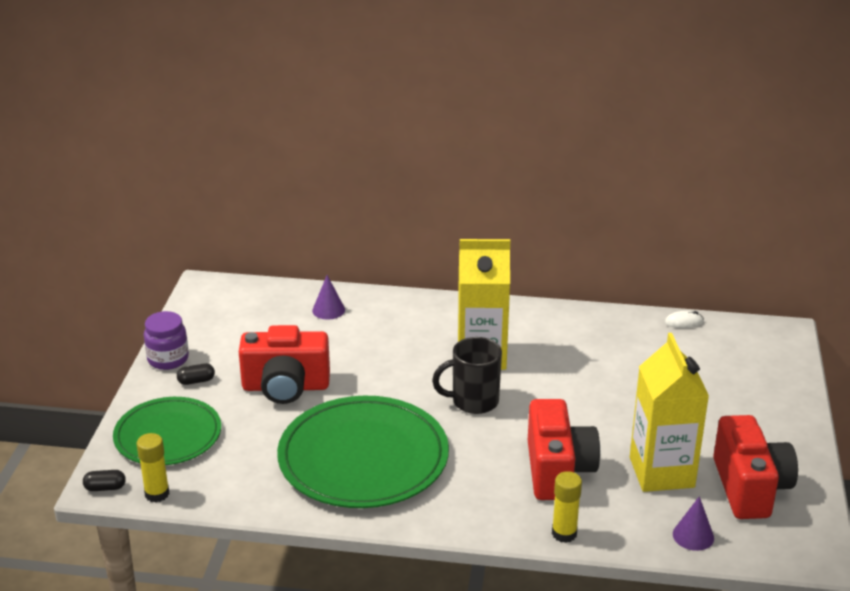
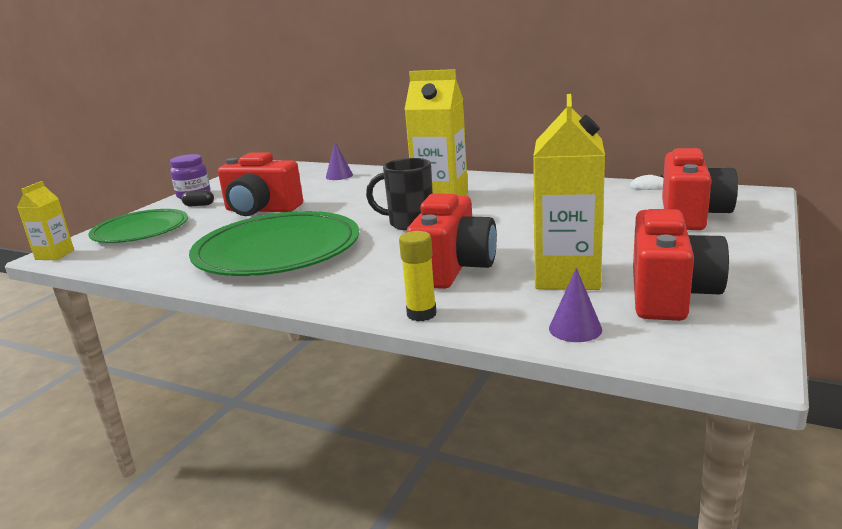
camera: 20 degrees right, 10 degrees down
(105, 488) = (55, 255): black capsule -> yellow carton
(157, 494) = (86, 261): yellow glue stick -> none
(736, 372) = (691, 215): none -> red camera

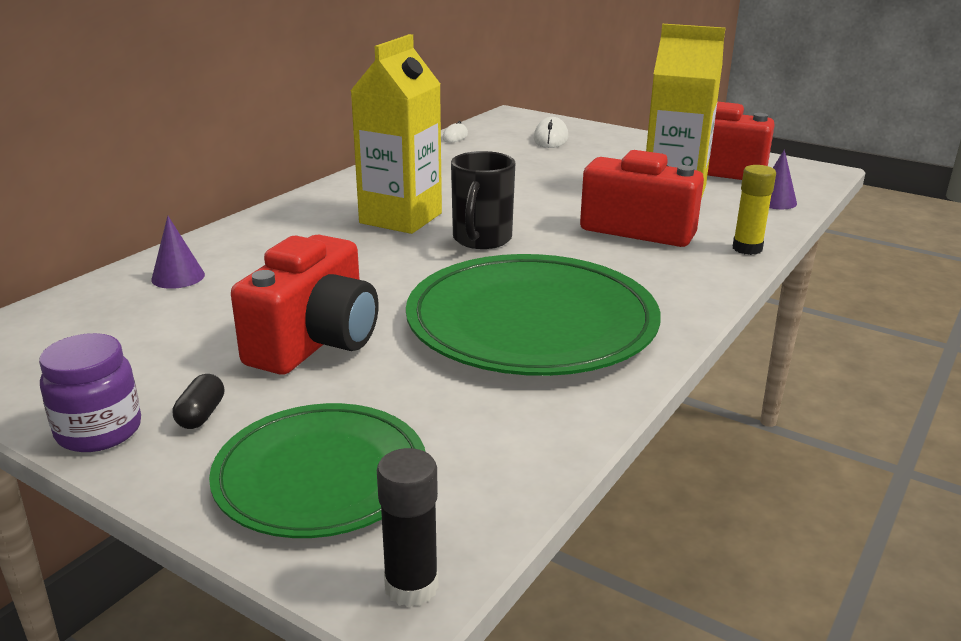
camera: 85 degrees left, 5 degrees up
(55, 255) = (411, 586): yellow carton -> black glue stick
(691, 215) = (550, 138): red camera -> white mouse

